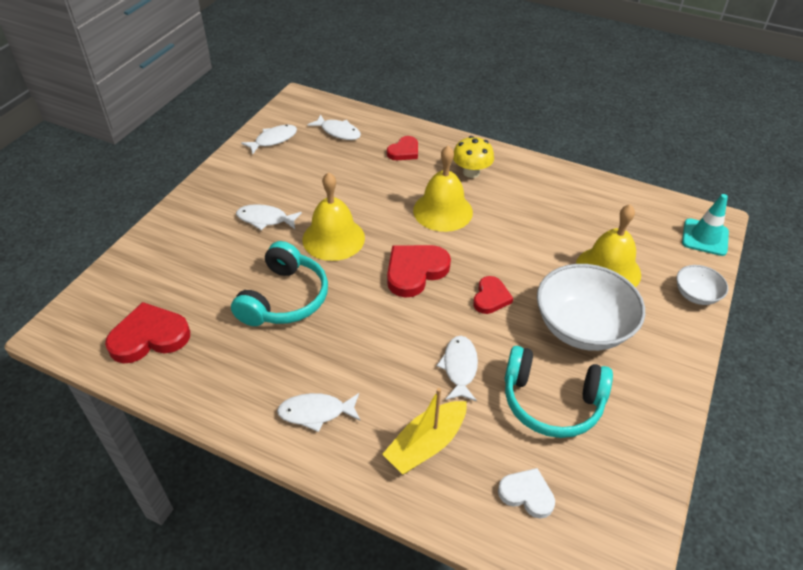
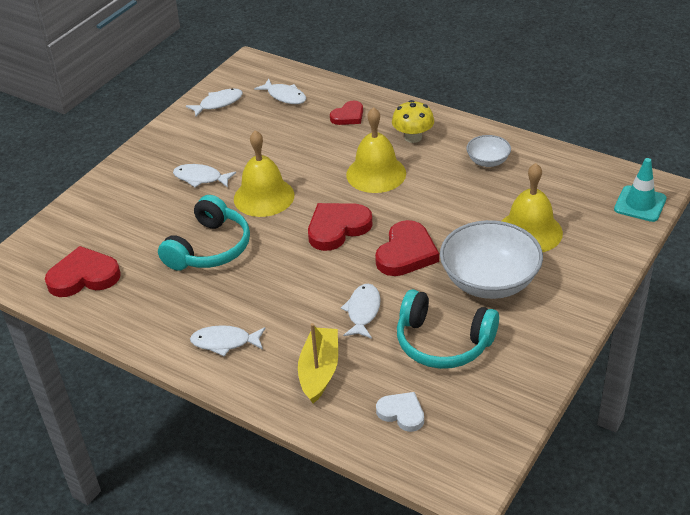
camera: 10 degrees right, 5 degrees down
(426, 444) = (319, 371): yellow boat -> yellow boat turned 135 degrees clockwise
(491, 297) = (406, 253): red heart -> red heart, size x1.64
(696, 295) = (613, 257): white bowl -> white bowl (488, 161)

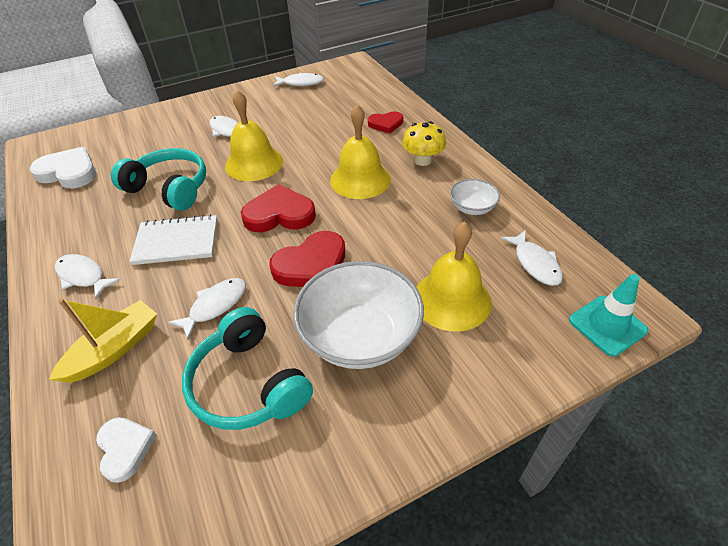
camera: 30 degrees right, 5 degrees up
(84, 276) = (69, 172): red heart -> white heart
(210, 248) = (170, 188): turquoise headphones -> turquoise headphones turned 120 degrees counterclockwise
(274, 285) = (177, 242): none -> white notebook
(285, 96) = (353, 93): white fish -> white fish (535, 263)

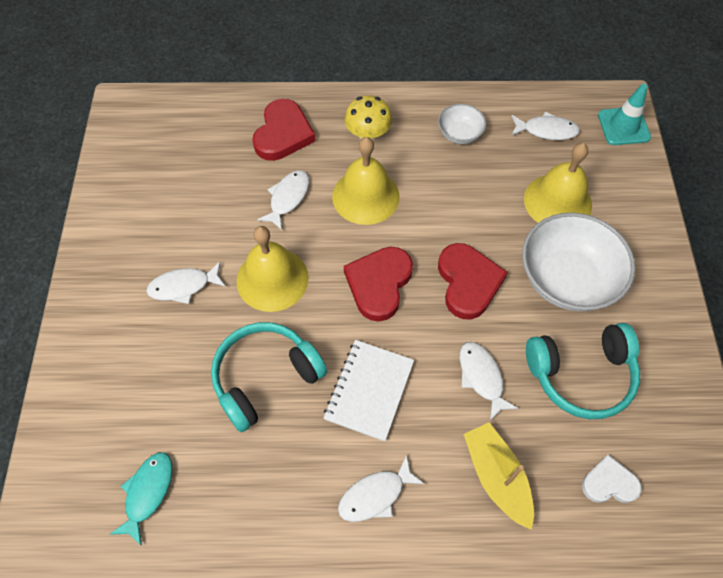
camera: 65 degrees left, 15 degrees up
(69, 172) = (148, 493): white heart -> turquoise fish
(301, 83) = (127, 174): white fish -> white fish (288, 198)
(386, 124) = (283, 134): red heart -> red heart, size x1.64

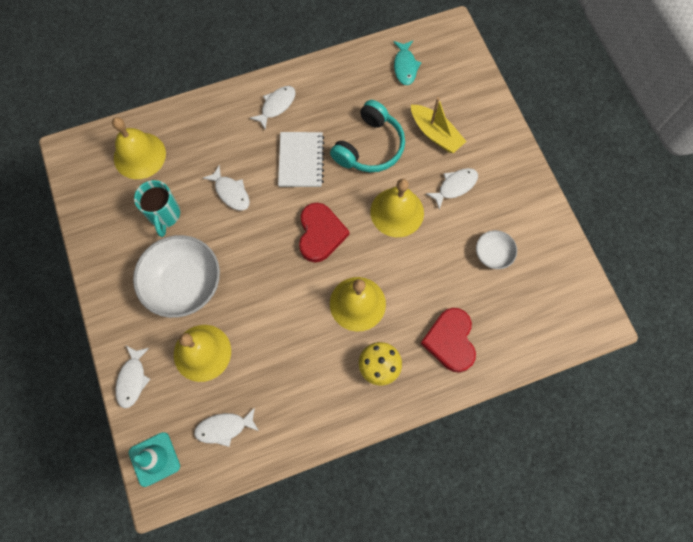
camera: 160 degrees right, 10 degrees up
(288, 198) = (417, 280): white fish -> white fish (132, 379)
(459, 134) = (300, 395): white bowl -> white bowl (493, 254)
(468, 282) = (257, 256): red heart -> none
(496, 477) = (208, 137): yellow boat -> yellow boat (435, 134)
(581, 375) = (164, 215): turquoise headphones -> turquoise mug
(609, 483) = (139, 155): white heart -> yellow bell

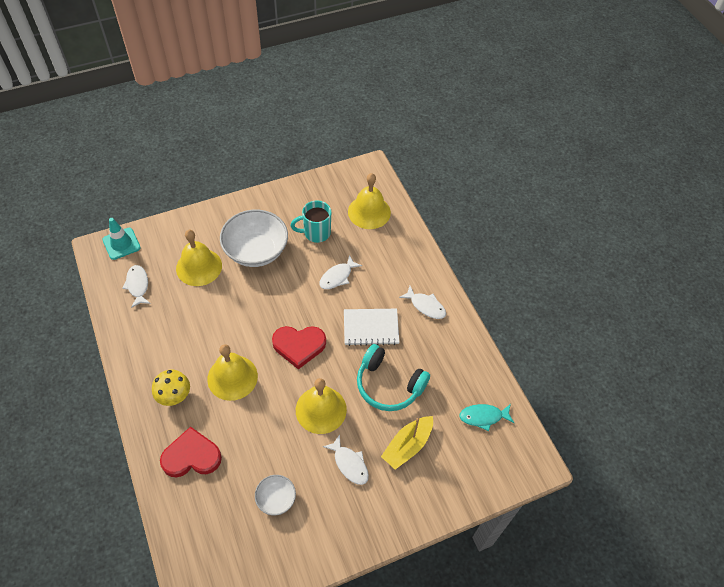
camera: 85 degrees right, 15 degrees down
(132, 379) = (182, 225): white fish -> none

